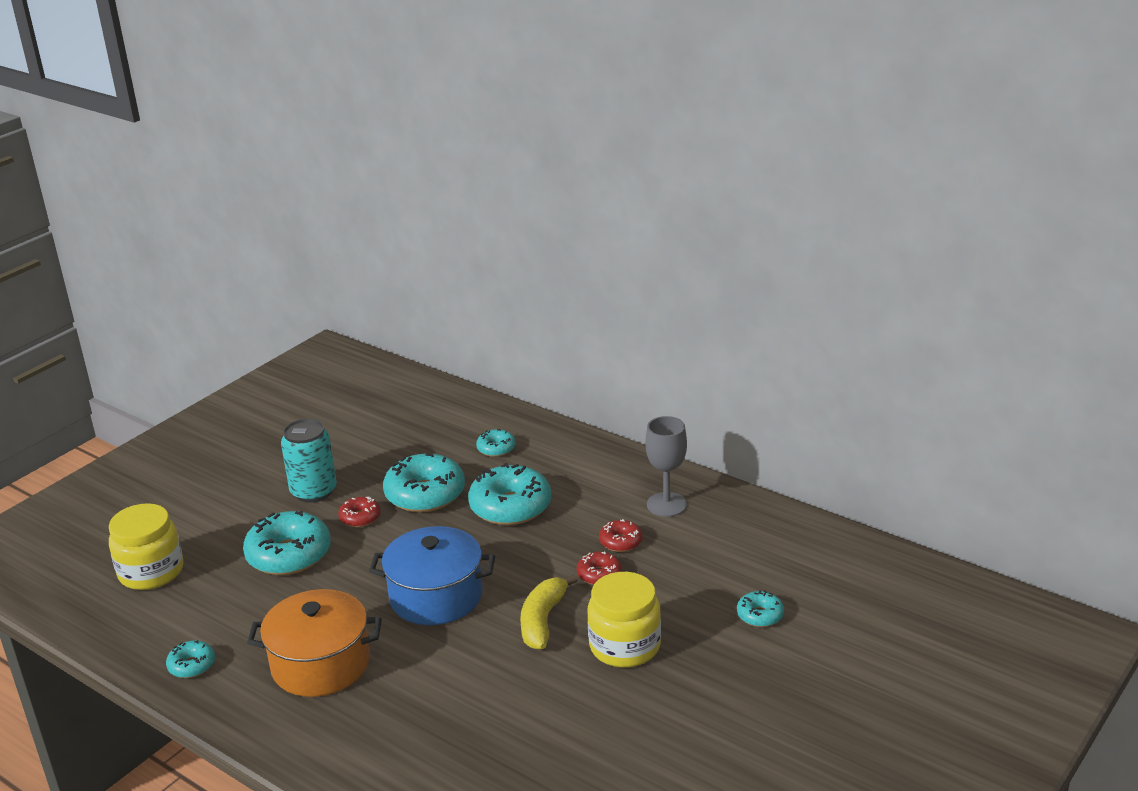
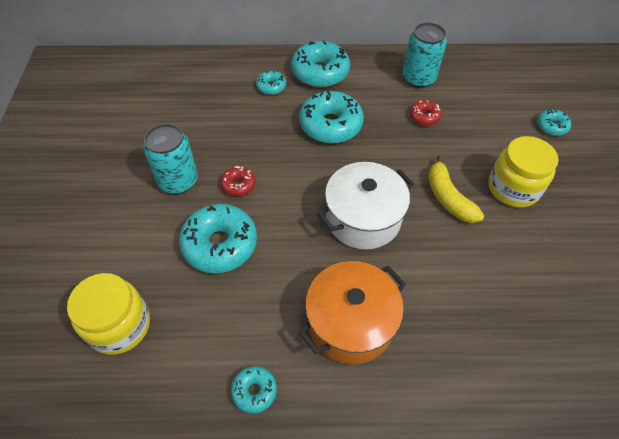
camera: 40 degrees left, 25 degrees up
(425, 494) = (263, 143): turquoise donut -> turquoise donut (320, 72)
(436, 596) = (363, 218): blue pot -> white pot
(599, 574) = (439, 146): red donut -> none
(666, 504) = (418, 79): grey goblet -> turquoise can

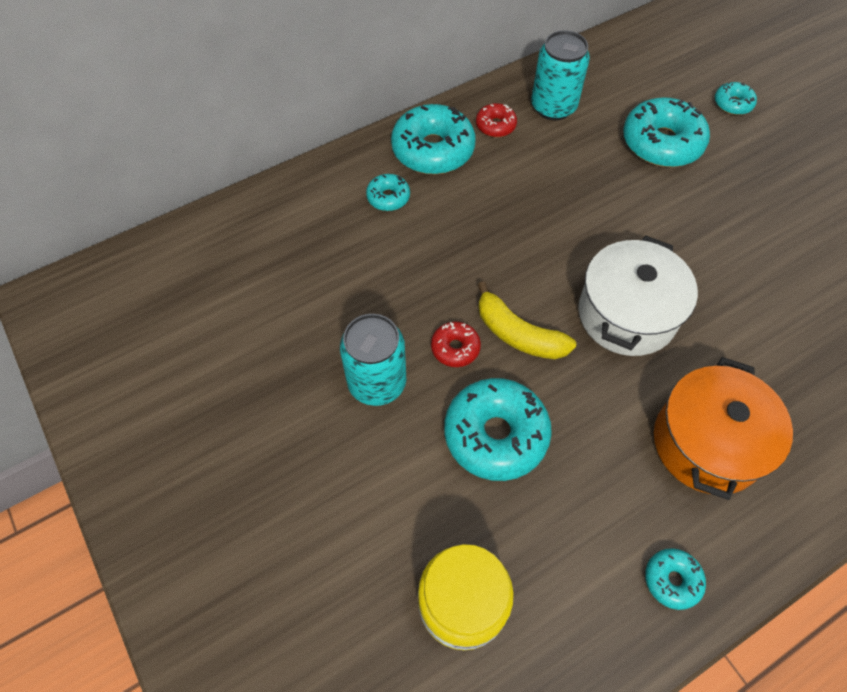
camera: 30 degrees left, 5 degrees up
(330, 125) = (500, 215): turquoise donut -> turquoise donut (661, 143)
(424, 117) = (596, 154): red donut -> red donut (495, 126)
(448, 197) = (694, 242): yellow banana -> yellow banana (518, 334)
(513, 188) = (748, 197): yellow jar -> none

